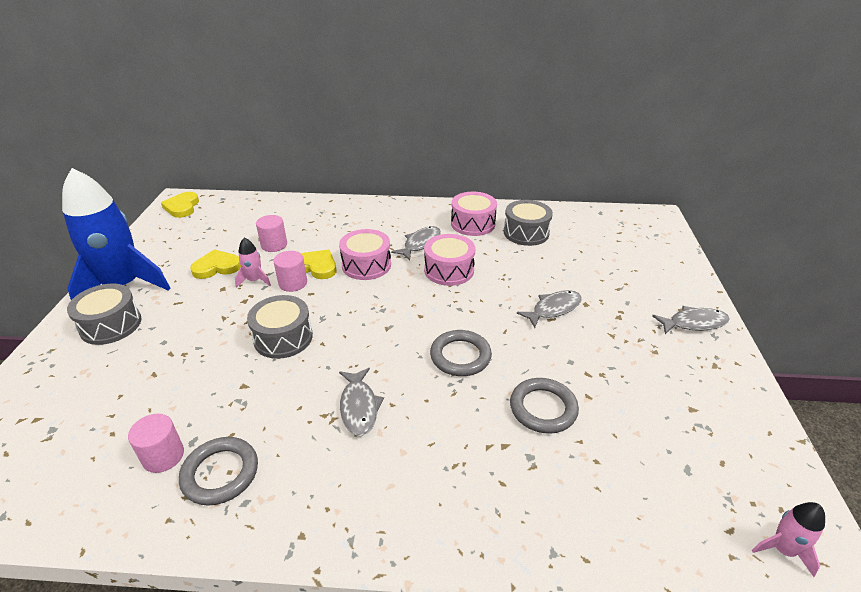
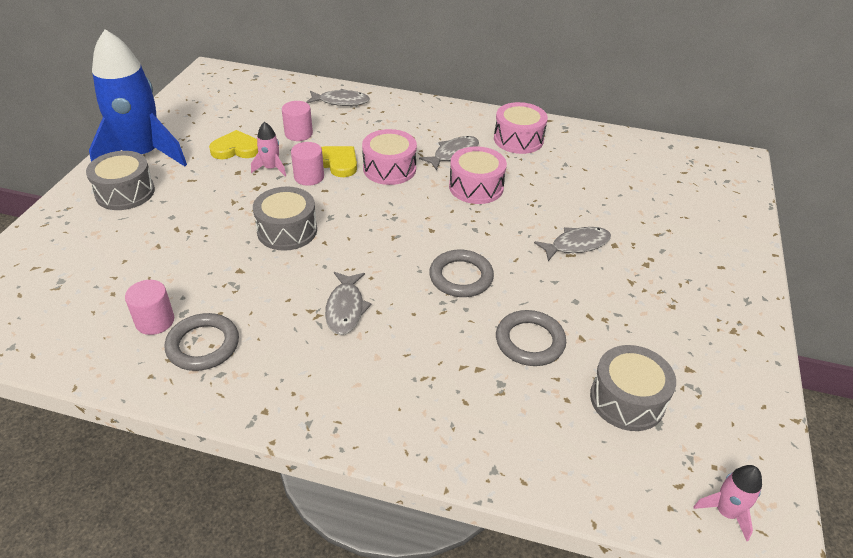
camera: 10 degrees right, 5 degrees up
(182, 207) = (213, 80): yellow heart -> none
(526, 233) = (575, 158): grey drum -> grey drum (627, 399)
(694, 323) = (729, 284): grey fish -> grey fish (341, 102)

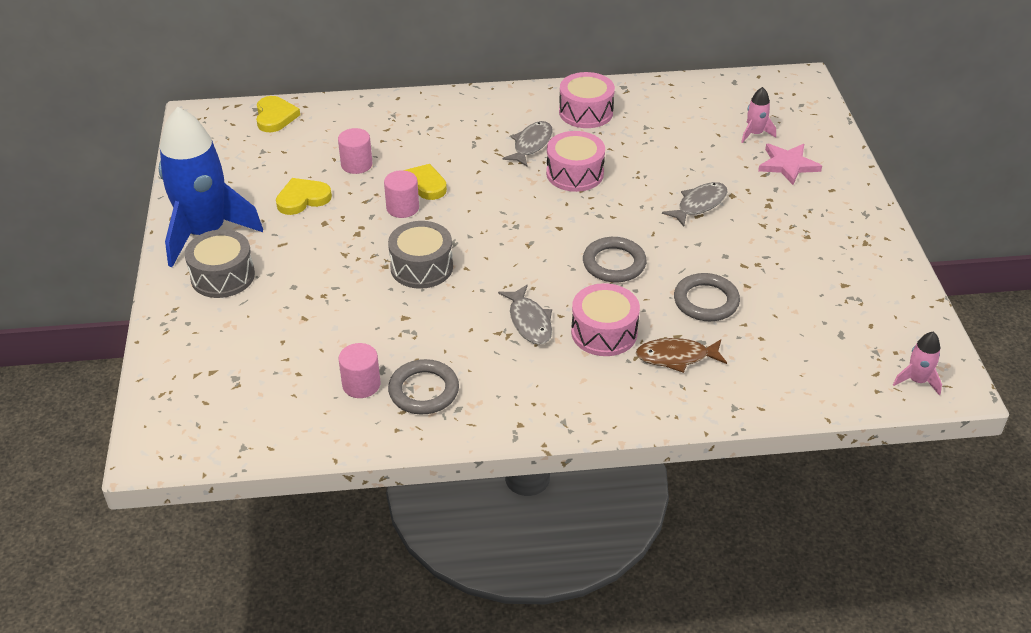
camera: 20 degrees left, 0 degrees up
(265, 84) = (275, 117): none -> yellow heart
(271, 168) = (356, 209): pink rocket -> pink rocket (755, 134)
(341, 102) = (375, 116): grey fish -> none
(389, 169) = (478, 177): pink drum -> pink drum (604, 332)
(465, 391) = (676, 357): none -> brown fish
(627, 399) = (808, 323): grey drum -> none
(686, 231) = (788, 165): none -> pink star

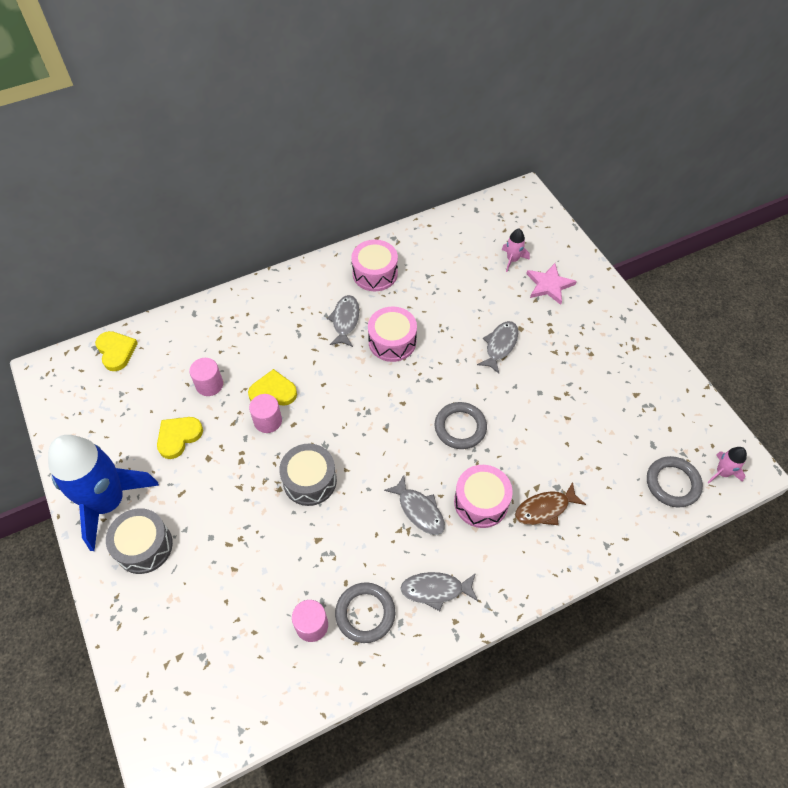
camera: 20 degrees left, 15 degrees up
(512, 392) = (435, 590): none -> grey fish
(706, 301) = (544, 444): grey ring -> grey ring (672, 483)

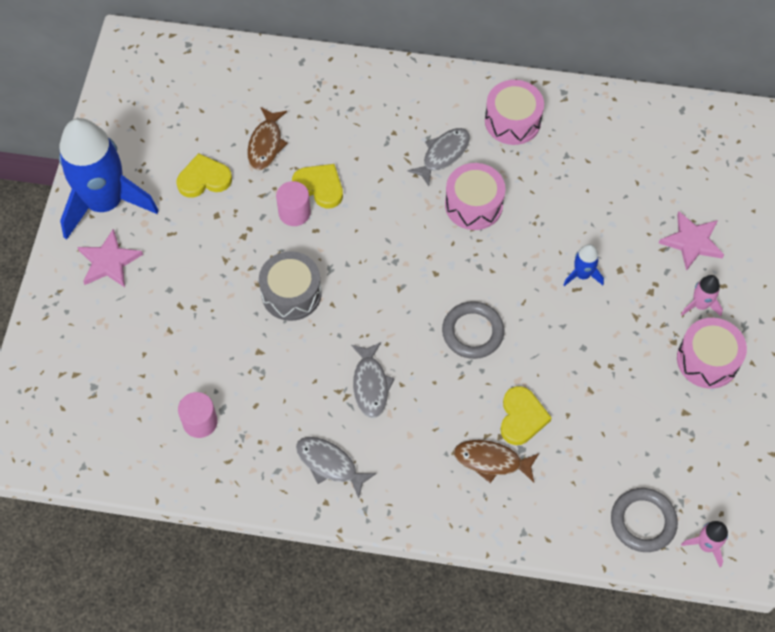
camera: 35 degrees right, 5 degrees up
(116, 351) = (204, 60): yellow heart -> yellow heart (521, 417)
(144, 546) = (109, 262): grey drum -> pink star
(209, 385) = (266, 144): pink cylinder -> brown fish
(365, 613) = (252, 443): grey ring -> none
(481, 502) = (435, 415): pink drum -> pink drum (707, 360)
(500, 345) = (582, 275): grey fish -> blue rocket
(512, 260) = (675, 190): pink rocket -> pink rocket (700, 305)

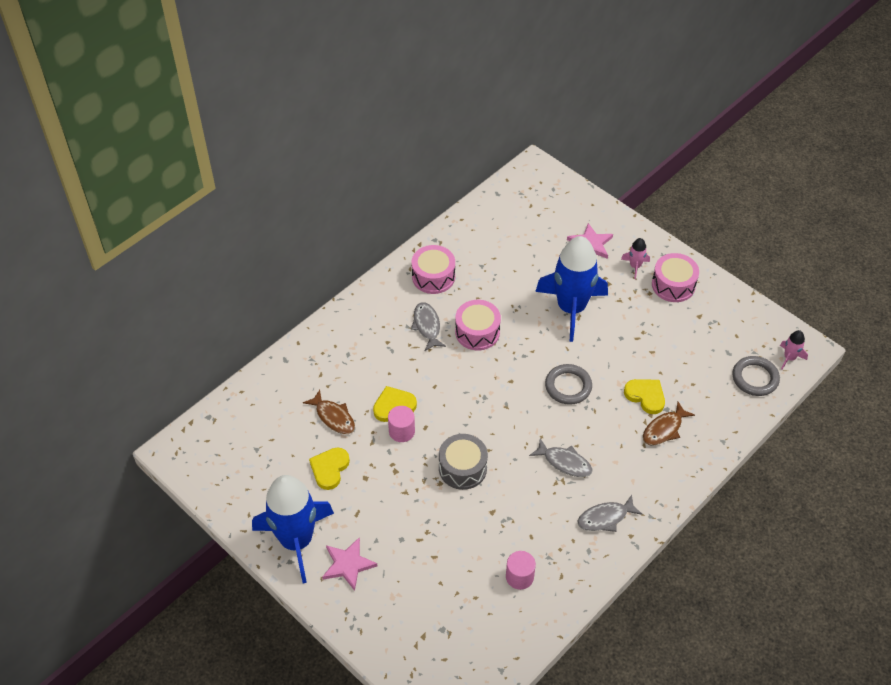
camera: 55 degrees left, 10 degrees down
(582, 275) = (571, 308): blue rocket -> blue rocket, size x2.47

